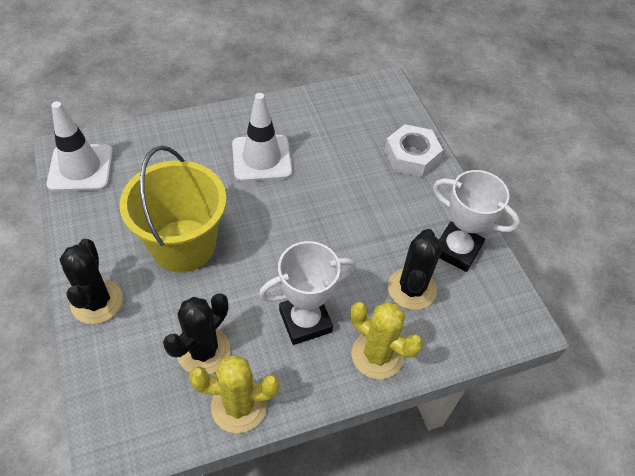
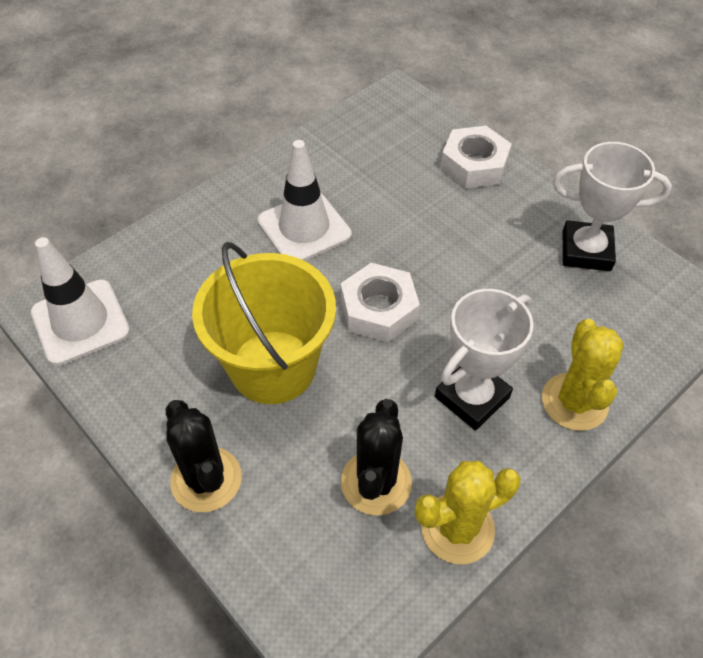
camera: 20 degrees left, 0 degrees up
(278, 234) = (378, 309): none -> white nut
(377, 355) = (574, 402): yellow cactus -> yellow cactus turned 75 degrees clockwise
(411, 289) = (565, 313): black cactus -> none

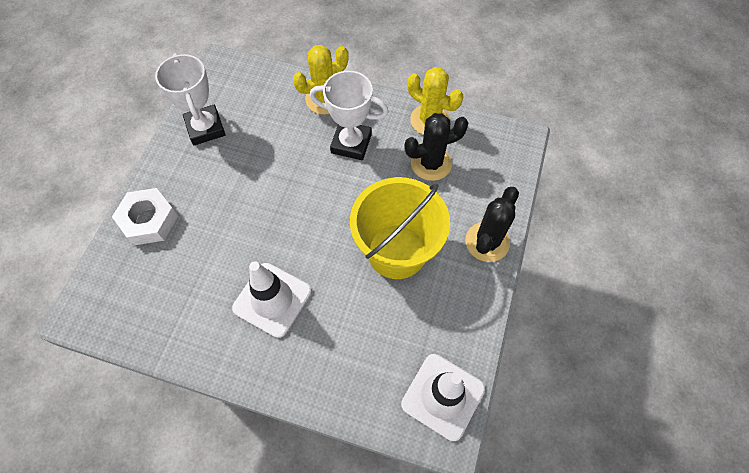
camera: 120 degrees left, 10 degrees up
(378, 309) = (318, 216): white nut -> none

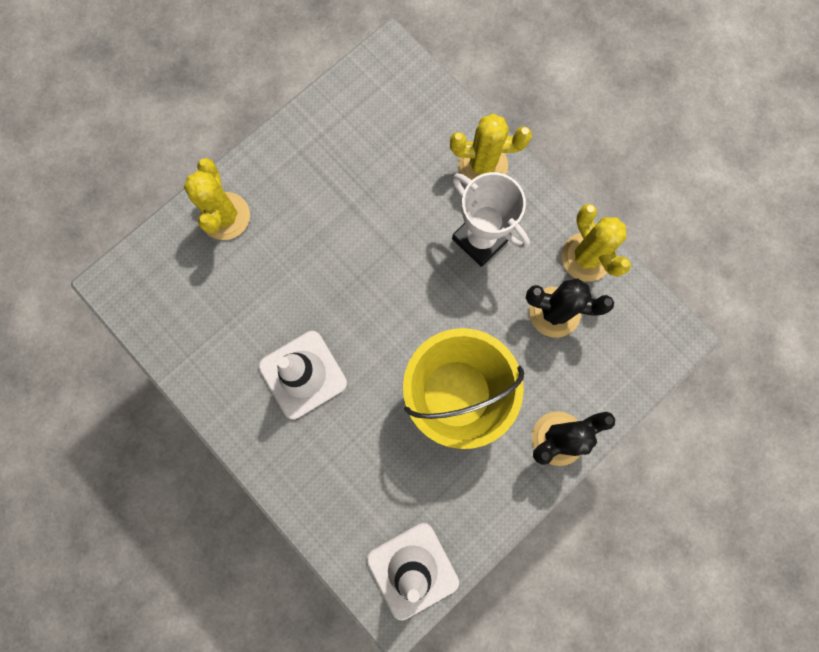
camera: 30 degrees right, 15 degrees up
(149, 220) = (225, 216): white nut -> yellow cactus
(205, 128) = (334, 133): white trophy -> none

